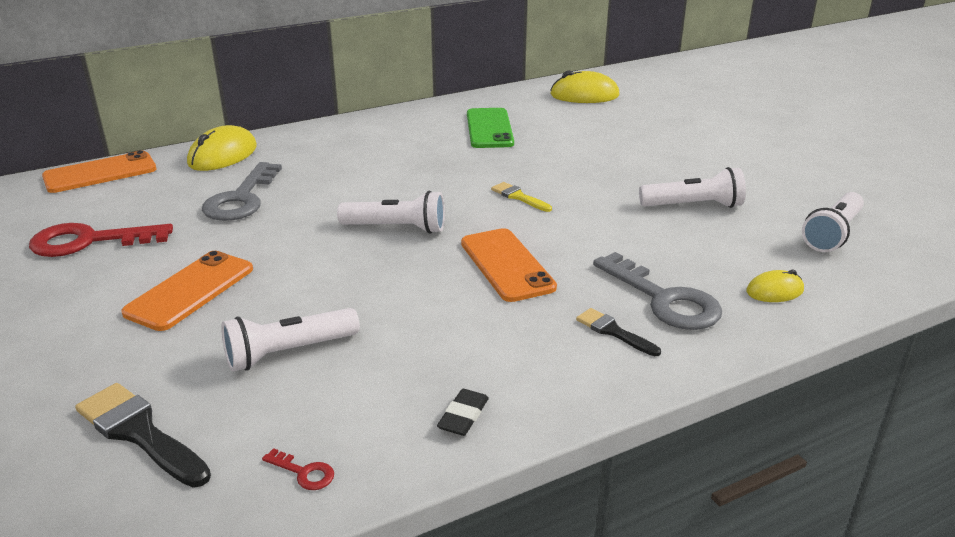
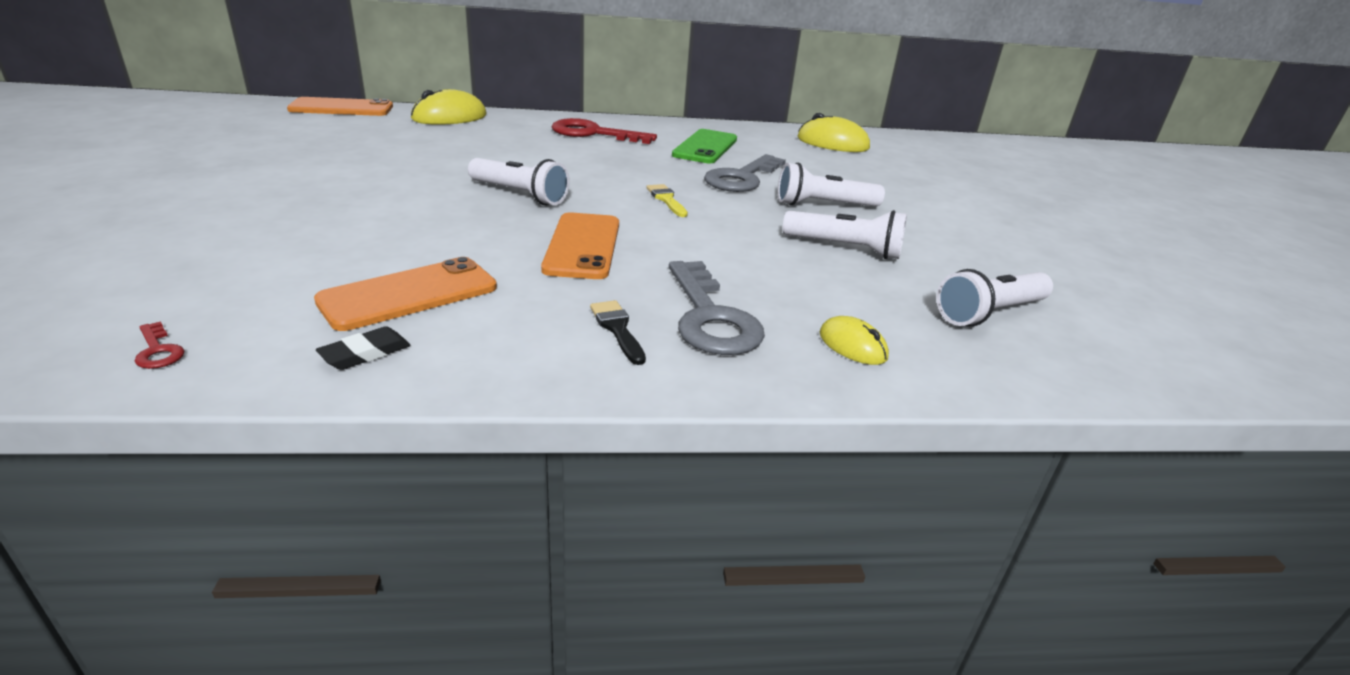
camera: 20 degrees right, 0 degrees up
(89, 241) = (265, 145): red key -> red key (593, 133)
(139, 433) = (87, 277): black brush -> none
(190, 290) = (286, 193): orange phone -> orange phone (409, 294)
(241, 199) = (421, 146): grey key -> grey key (742, 178)
(288, 352) = (292, 256): white flashlight -> white flashlight (823, 205)
(774, 291) = (852, 345): yellow mouse -> yellow mouse turned 45 degrees clockwise

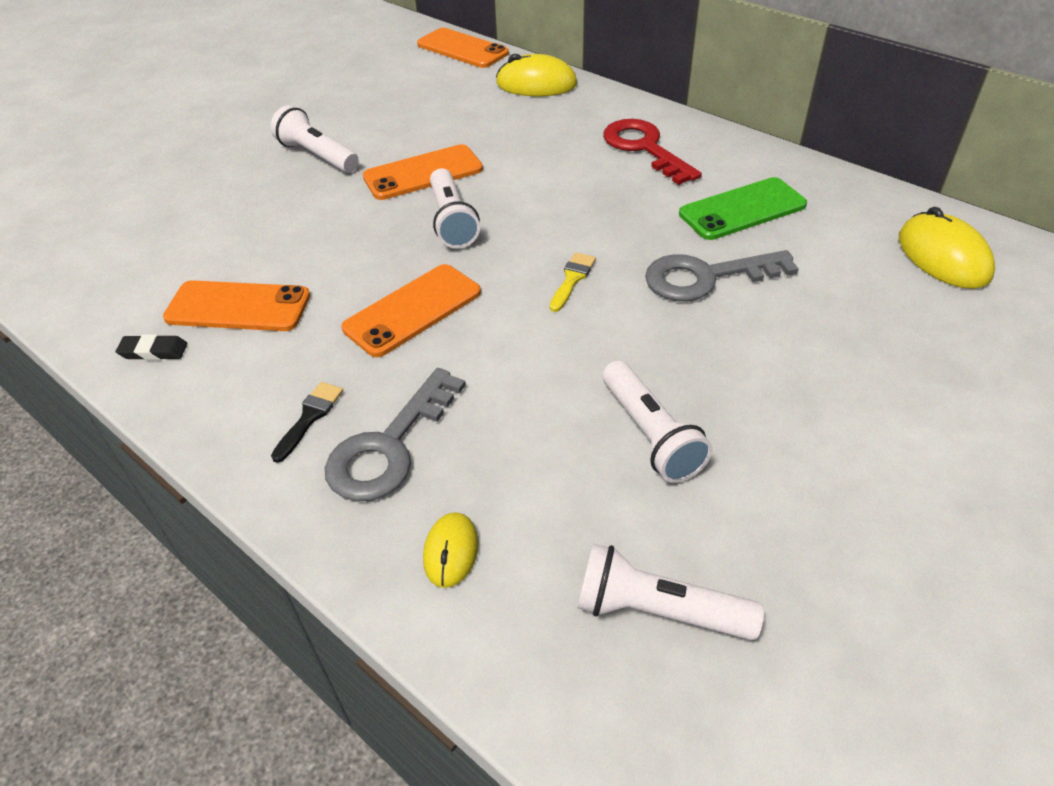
camera: 50 degrees right, 15 degrees up
(158, 351) = (78, 292): red key -> none
(441, 176) = (423, 173): none -> orange phone
(823, 205) = (737, 360): white flashlight -> white flashlight (317, 155)

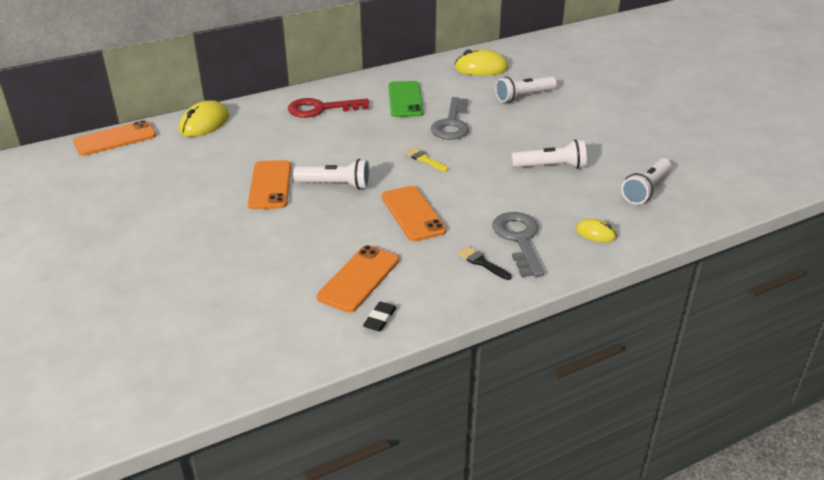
camera: 70 degrees left, 10 degrees down
(317, 155) = (200, 223): white flashlight -> white flashlight (523, 96)
(389, 446) = (519, 239): grey key -> grey key turned 150 degrees counterclockwise

